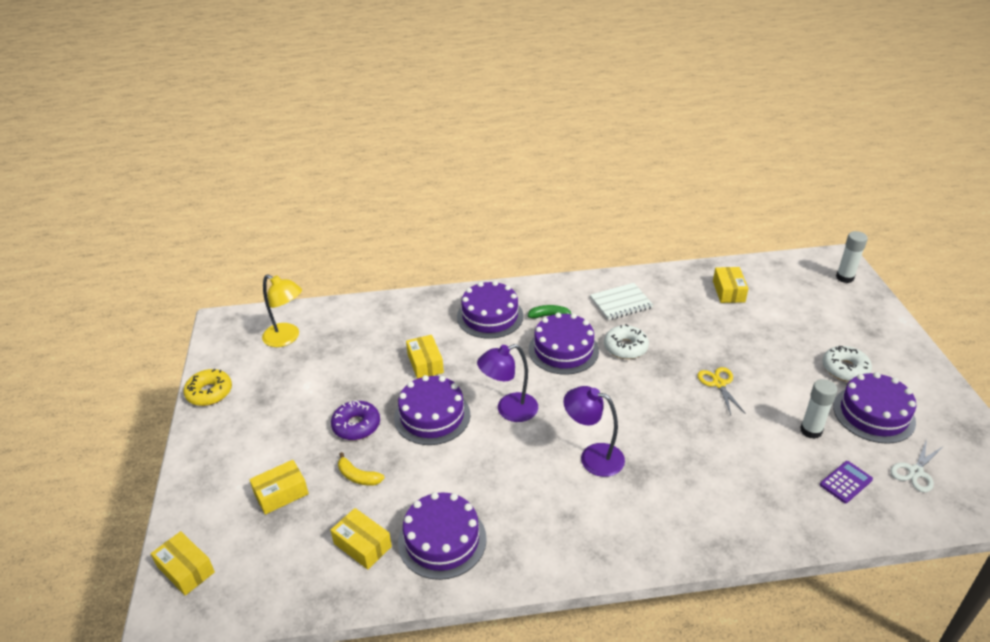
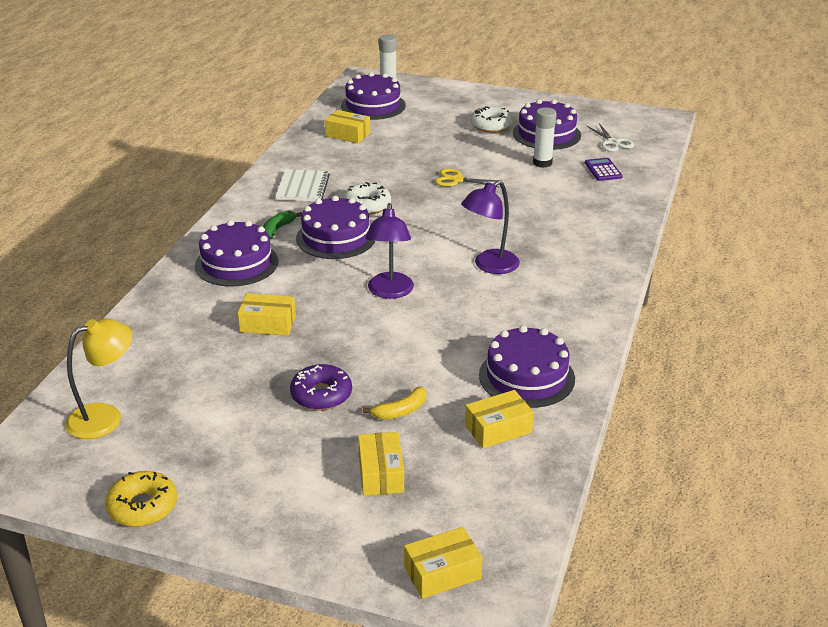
camera: 65 degrees left, 5 degrees down
(432, 416) = (354, 340): purple cake -> purple cake (373, 105)

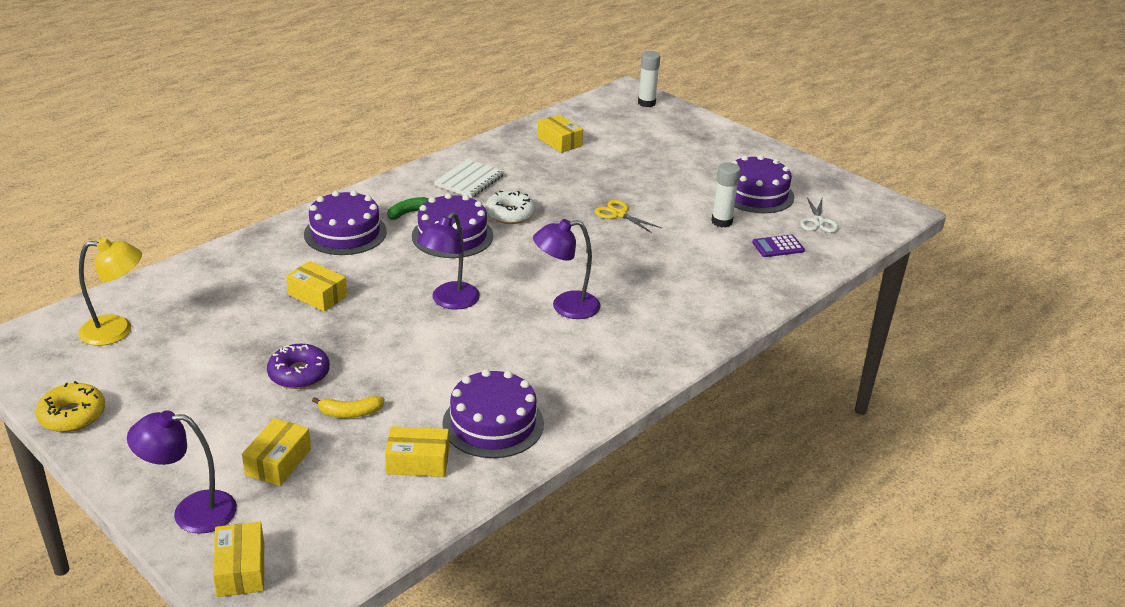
camera: 25 degrees right, 0 degrees up
(348, 544) = (191, 512): none -> purple lamp
(373, 105) = (611, 120): purple cake -> none
(442, 573) = (241, 569): yellow box -> yellow box turned 75 degrees clockwise
(491, 125) = (707, 170): white donut -> none
(603, 170) = (778, 247): purple calculator -> purple calculator turned 120 degrees counterclockwise

